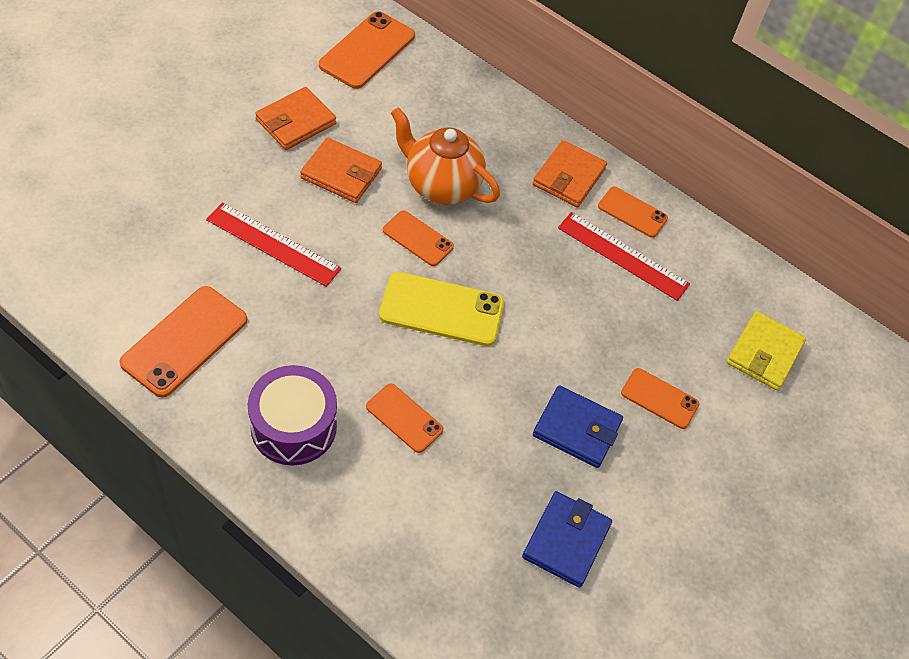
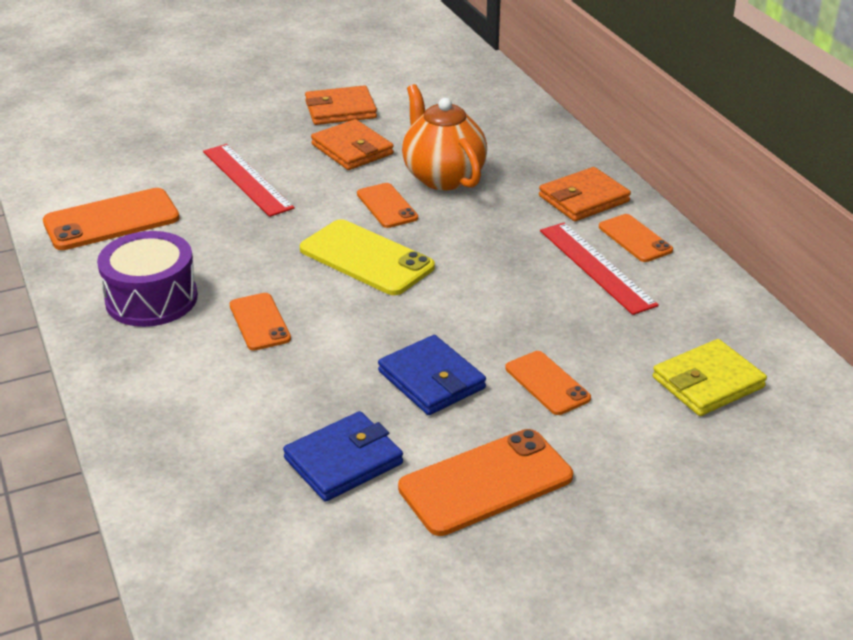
camera: 35 degrees right, 20 degrees down
(367, 50) = (449, 79): orange phone -> orange phone (486, 482)

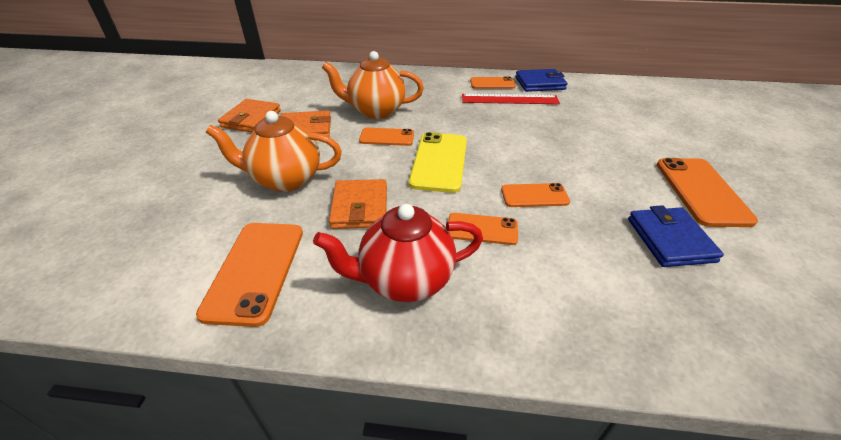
camera: 60 degrees left, 5 degrees up
(151, 299) = (405, 280): purple drum -> red teapot
(247, 179) = (286, 179): red ruler -> orange teapot
(366, 258) = (439, 162): yellow phone -> yellow phone turned 60 degrees counterclockwise
(431, 380) = (590, 179): blue wallet -> blue wallet (540, 83)
(547, 383) = (610, 144): orange phone -> orange phone (534, 196)
(583, 199) = (443, 83): orange wallet -> orange wallet (360, 207)
(708, 382) = (626, 105): yellow wallet -> none

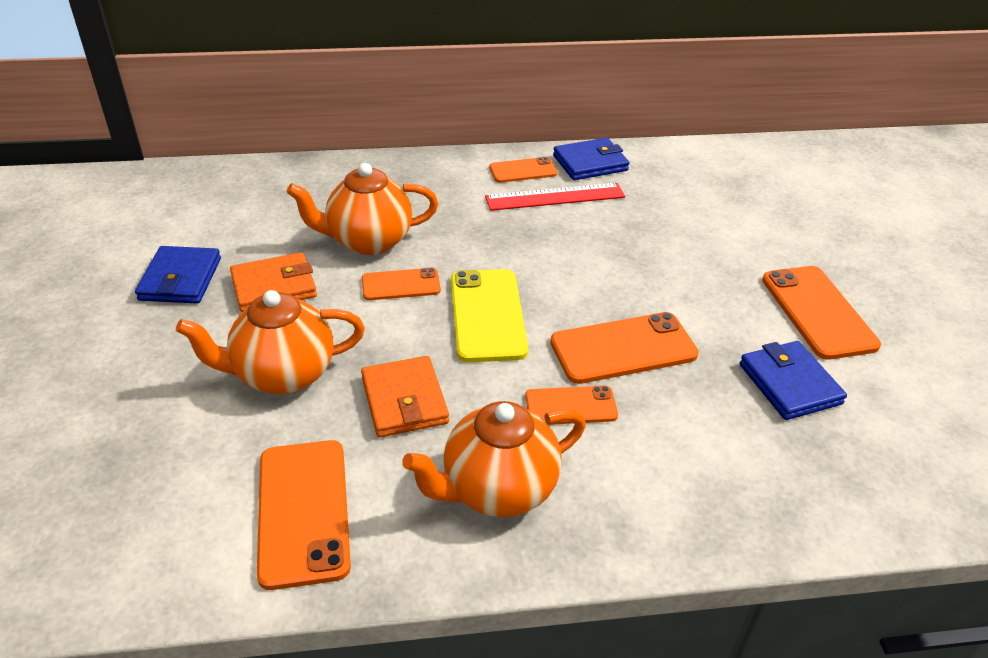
camera: 15 degrees left, 0 degrees up
(251, 119) = (180, 279): orange wallet -> blue wallet
(405, 280) = (498, 489): red teapot -> orange teapot
(534, 196) = (623, 348): orange phone -> orange phone, size x1.66

